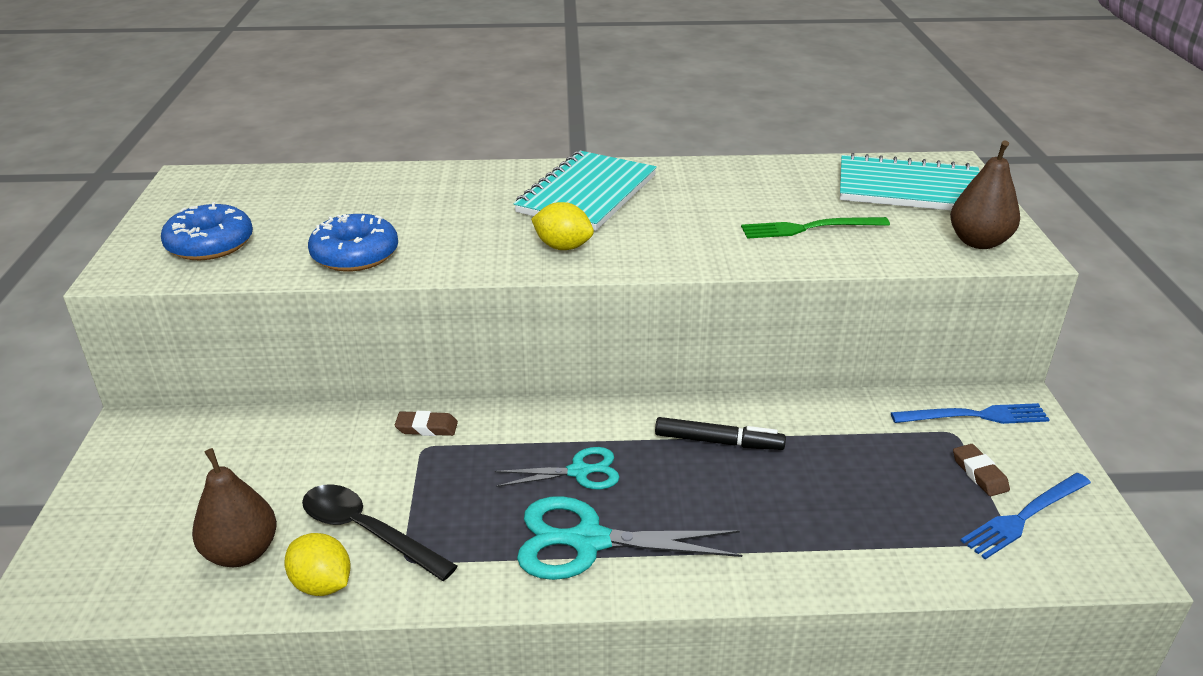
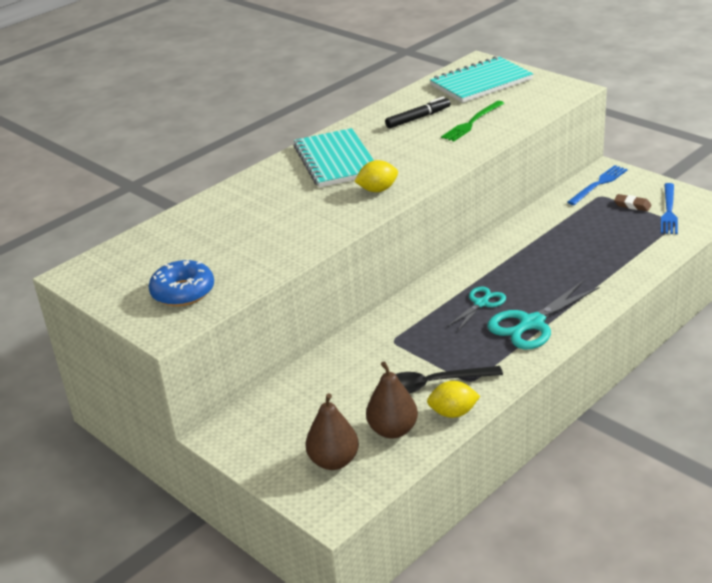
camera: 40 degrees left, 0 degrees up
(355, 255) = (279, 250): blue donut -> none
(427, 427) = (378, 333): brown eraser -> none
(718, 442) = (517, 255): black marker -> black marker (418, 118)
(978, 242) = (550, 93): brown pear -> brown pear (334, 461)

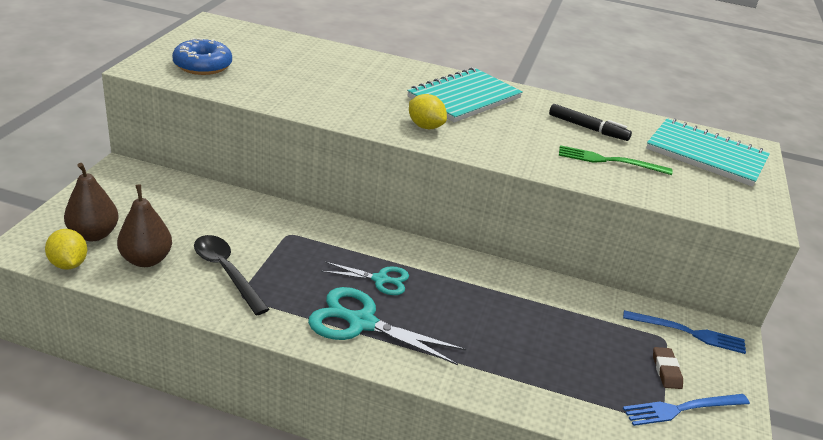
camera: 55 degrees right, 0 degrees up
(453, 413) = (183, 293): yellow lemon -> yellow lemon (68, 264)

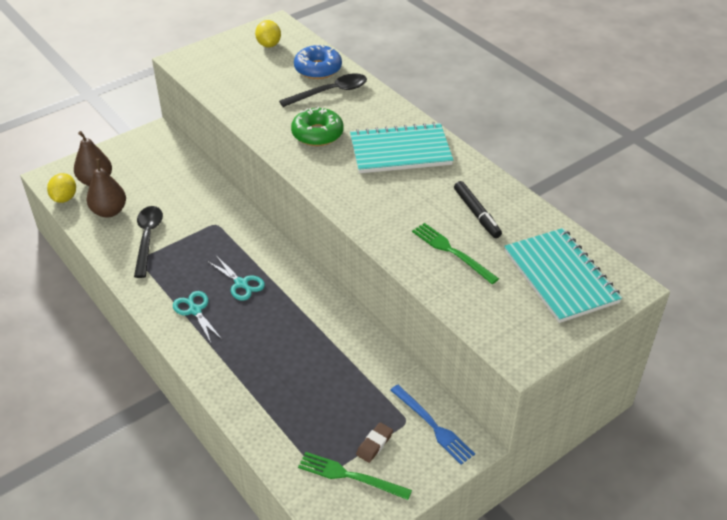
camera: 40 degrees right, 10 degrees up
(202, 66) = (225, 67): blue donut -> blue donut (318, 69)
(340, 66) = (330, 92): none -> black spoon
(361, 322) = (195, 310): turquoise scissors -> turquoise scissors, size x0.60
(372, 101) = (317, 134): none -> green donut
(425, 126) = (331, 170): yellow lemon -> yellow lemon (269, 44)
(682, 409) = (350, 476): blue fork -> green fork

